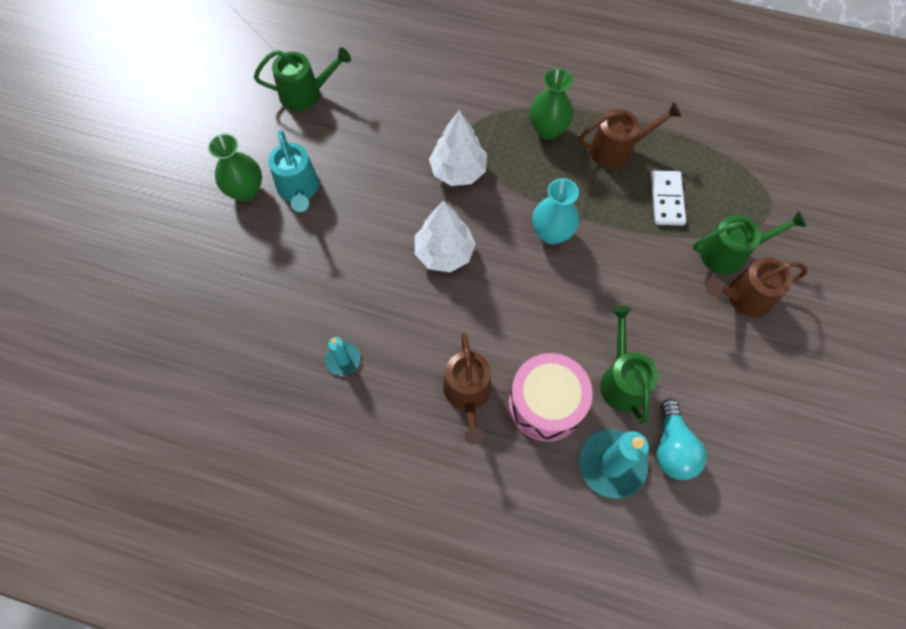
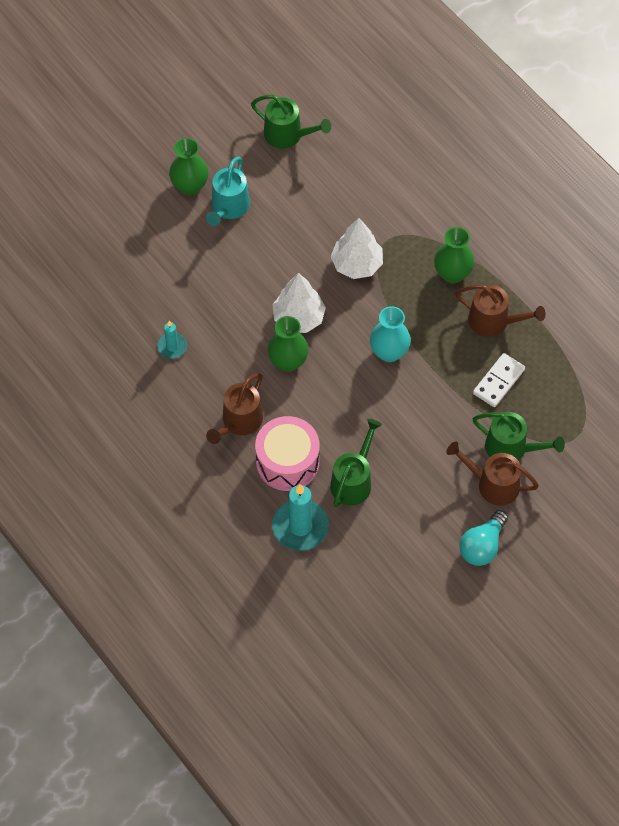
camera: 35 degrees right, 5 degrees down
(467, 301) = (288, 361): none -> green vase
(672, 448) = (351, 544): turquoise light bulb -> turquoise light bulb (482, 546)

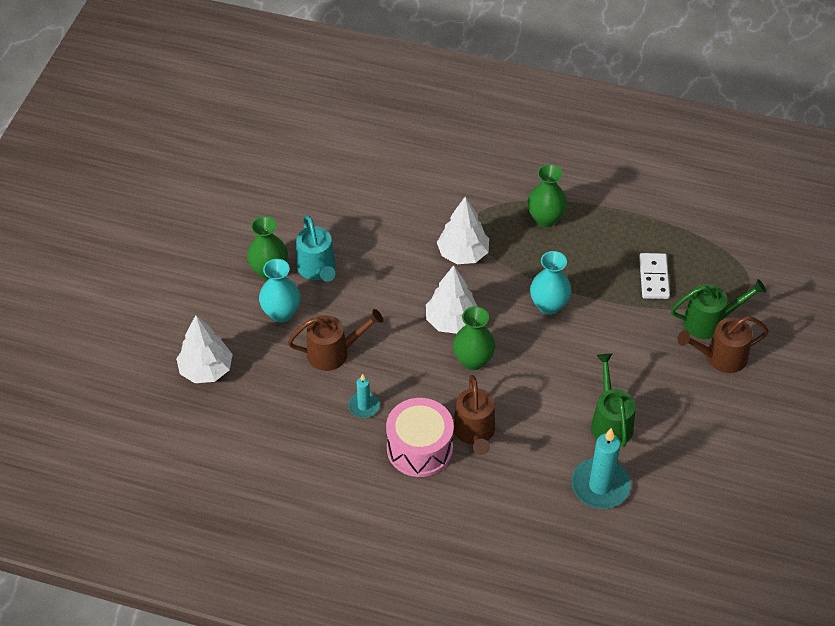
camera: 35 degrees left, 10 degrees down
(77, 242) = (206, 370): none -> white tree
(170, 229) = (281, 313): none -> turquoise vase
(287, 462) = (543, 440): pink drum -> pink drum (419, 448)
(288, 135) = (320, 188): green watering can -> none
(482, 546) = (756, 409): turquoise light bulb -> none
(494, 321) = (609, 235): brown watering can -> brown watering can (333, 352)

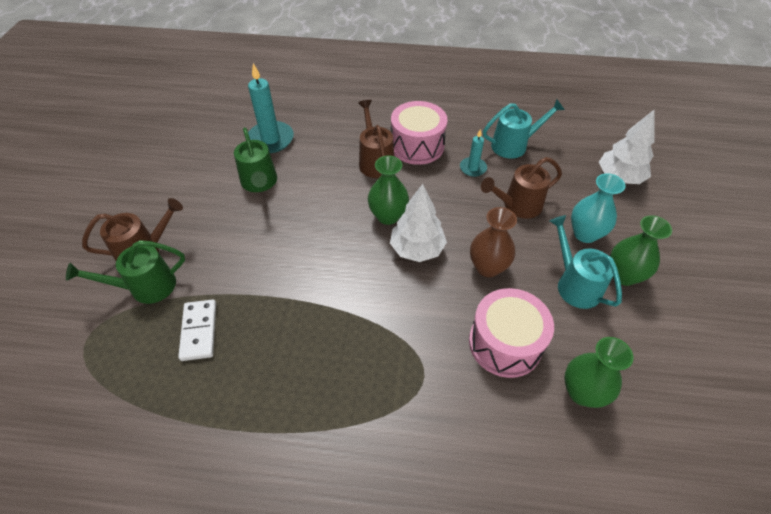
camera: 170 degrees right, 0 degrees up
(302, 431) = (514, 145): none -> turquoise watering can
(390, 295) = (487, 267): none -> brown vase
(399, 234) = (505, 343): none -> pink drum
(463, 254) = (423, 328): white tree -> none
(545, 219) = (330, 396): green vase -> green vase (582, 392)
(548, 305) = (319, 280): turquoise vase -> none

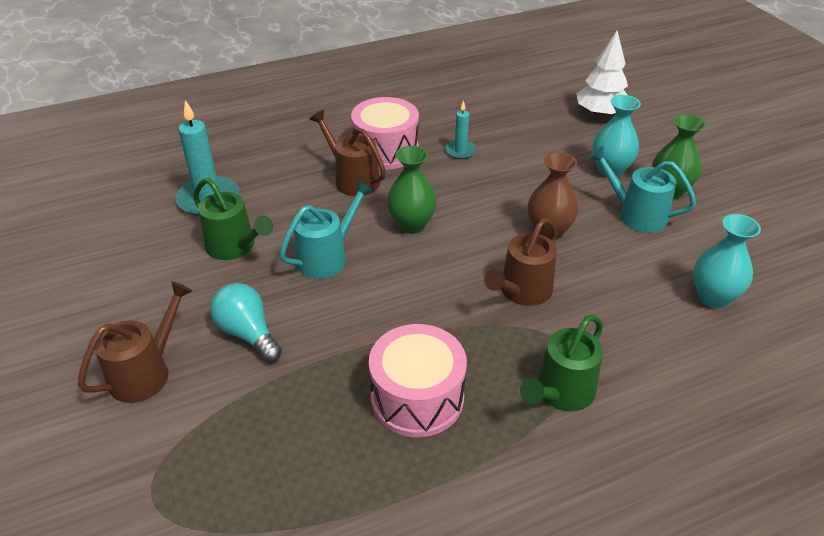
camera: 30 degrees left, 10 degrees down
(146, 287) = (183, 408): green watering can -> green watering can (561, 393)
(199, 331) = (294, 420): white domino -> none
(220, 252) = (248, 333): none -> turquoise light bulb
(417, 249) = (467, 243): white tree -> none
(505, 343) = (618, 288): pink drum -> pink drum (417, 397)
(514, 145) = (483, 118): turquoise watering can -> turquoise watering can (327, 257)
(518, 206) = (531, 168): brown watering can -> brown watering can (522, 292)
(582, 392) = (713, 297): green vase -> turquoise vase

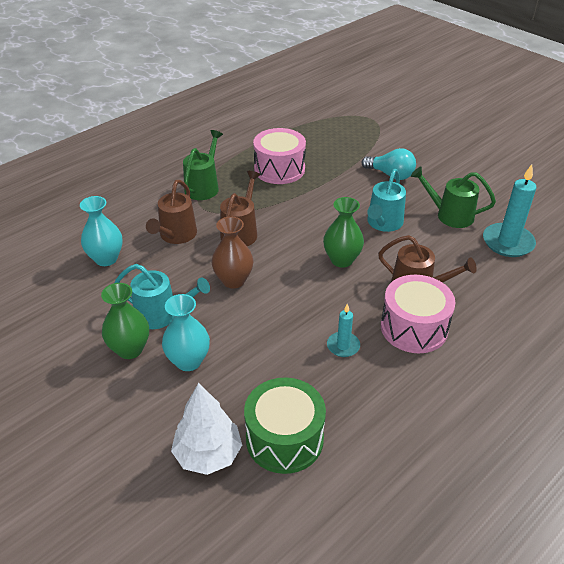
camera: 160 degrees right, 0 degrees up
(146, 372) = (423, 150): brown watering can -> brown watering can (176, 236)
(539, 110) = (284, 439): none -> green drum

